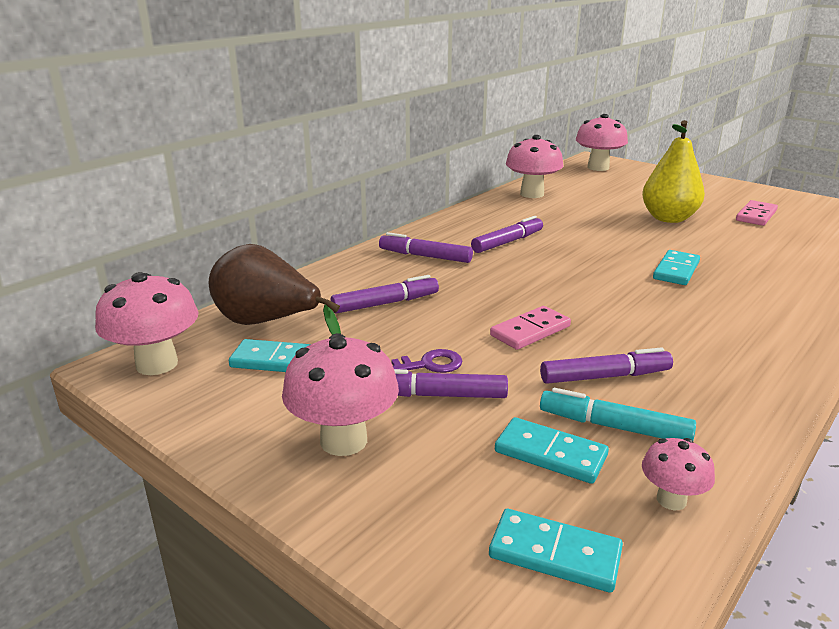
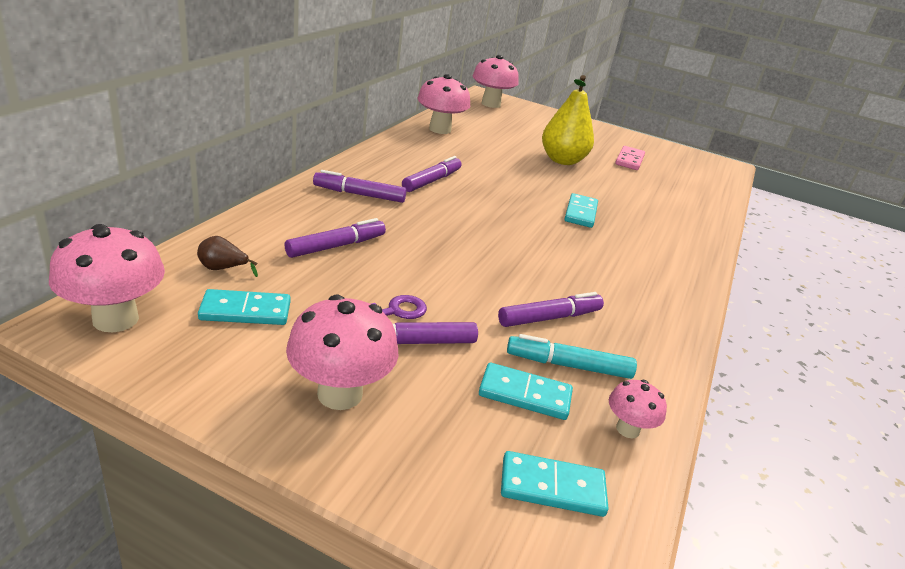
camera: 20 degrees left, 5 degrees up
(268, 323) = (223, 269): brown pear -> brown pear, size x0.43
(530, 331) = (476, 274): pink domino -> none

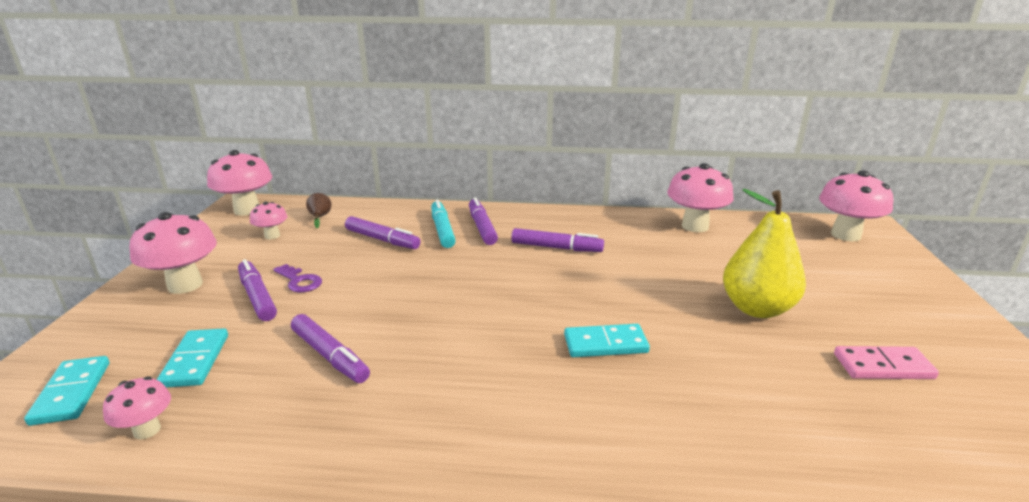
camera: 75 degrees right, 5 degrees down
(245, 311) = (272, 236): turquoise domino -> pink mushroom
(568, 365) = (247, 379): turquoise marker -> turquoise marker (442, 230)

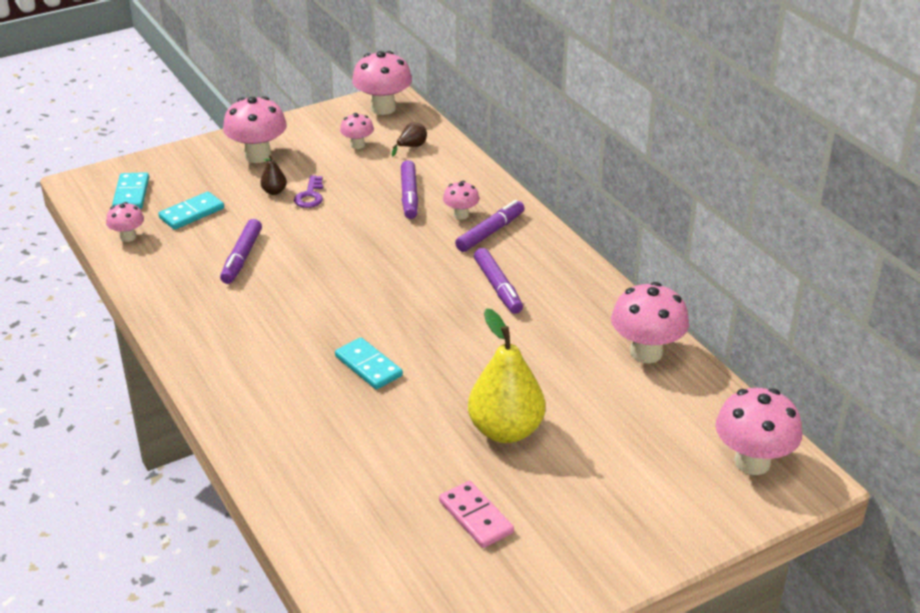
camera: 55 degrees right, 10 degrees up
(71, 393) = (131, 194): turquoise domino -> turquoise domino turned 45 degrees counterclockwise
(257, 297) = (274, 191): purple marker -> brown pear
(442, 230) = (461, 215): turquoise marker -> pink mushroom

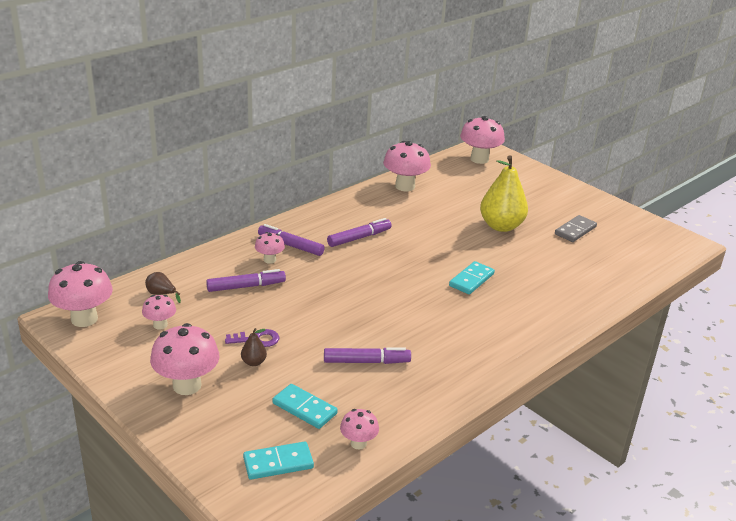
camera: 105 degrees left, 5 degrees down
(475, 517) = (575, 231): pink domino -> grey domino

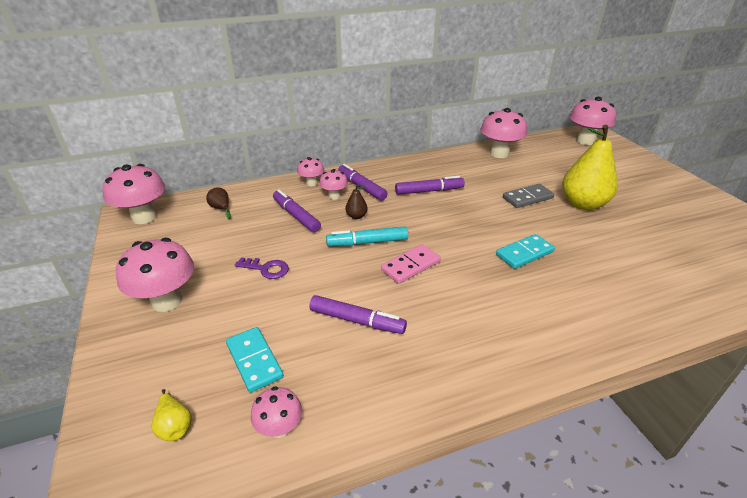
camera: 25 degrees right, 5 degrees up
(160, 325) = (196, 235): pink mushroom -> pink mushroom (311, 183)
(246, 286) = (296, 216): purple marker -> purple marker turned 135 degrees counterclockwise
(253, 362) = (245, 292): brown pear -> brown pear (356, 216)
(278, 463) = (174, 426): turquoise domino -> yellow pear
(333, 298) = (367, 242): none -> turquoise marker
(383, 310) = (410, 266): none -> pink domino
(575, 231) = (671, 223): grey domino -> grey domino (527, 198)

